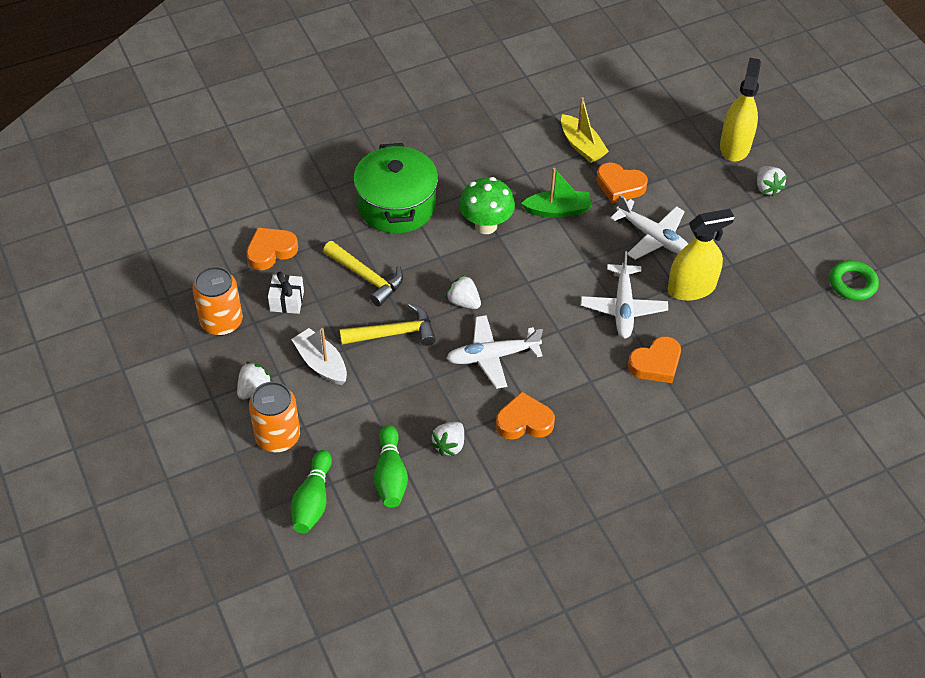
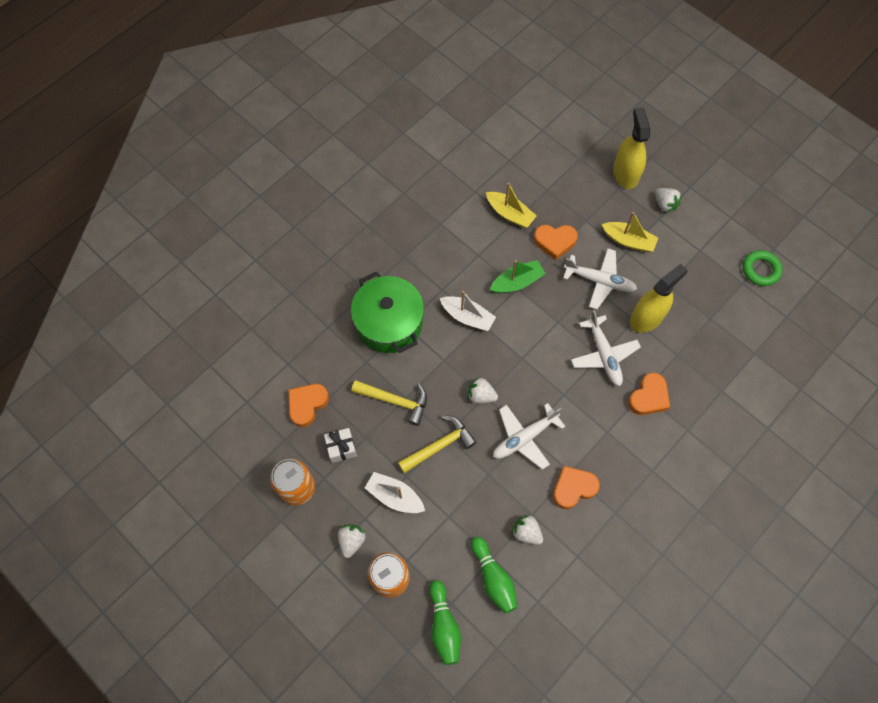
camera: 20 degrees left, 15 degrees up
(449, 445) = (526, 532): white strawberry -> white strawberry turned 120 degrees clockwise
(486, 225) = (467, 317): green mushroom -> white boat
(706, 209) = (628, 241): none -> yellow boat

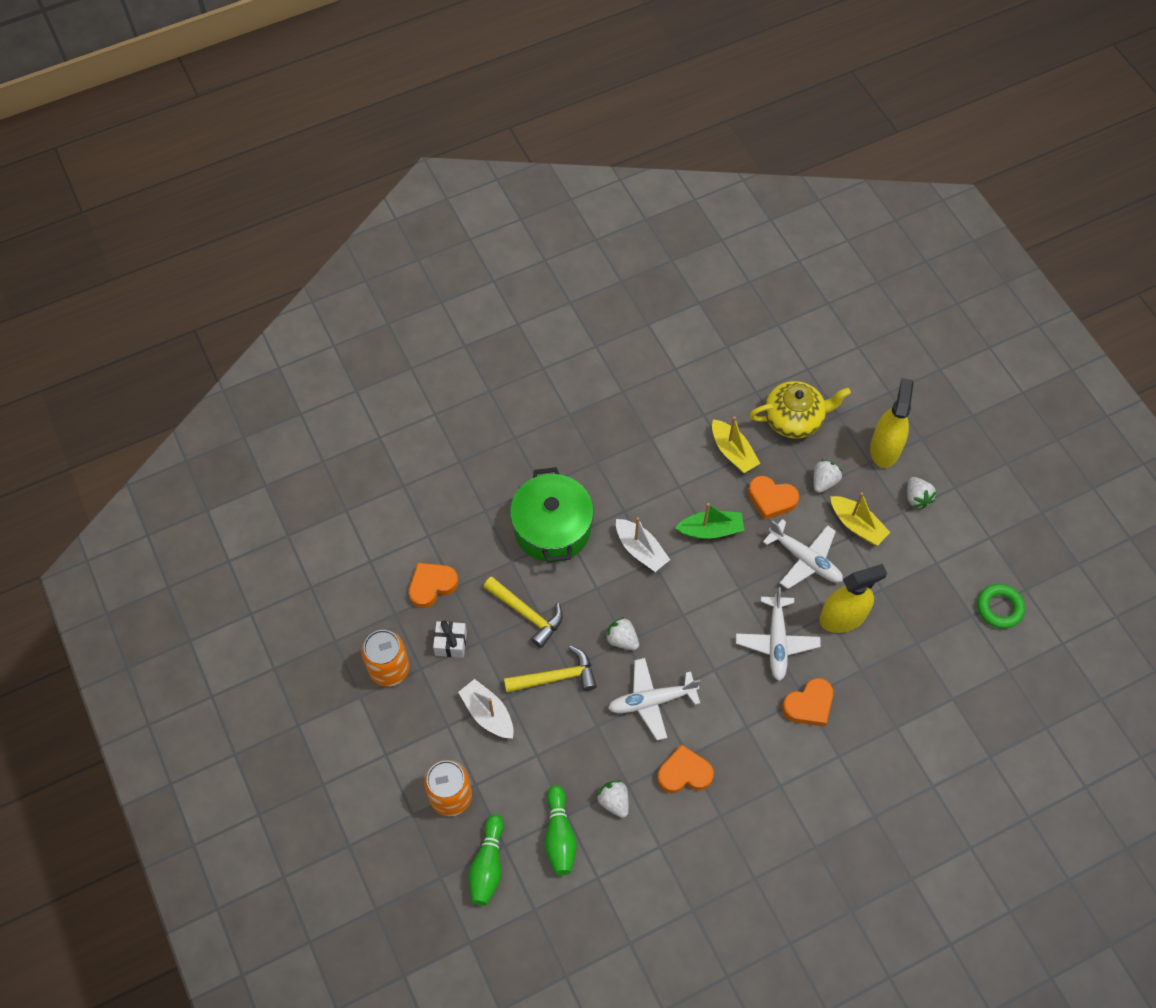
camera: 20 degrees right, 5 degrees down
(351, 541) = (425, 744): white strawberry -> white strawberry (824, 481)
(547, 172) = (794, 419): none -> yellow teapot

